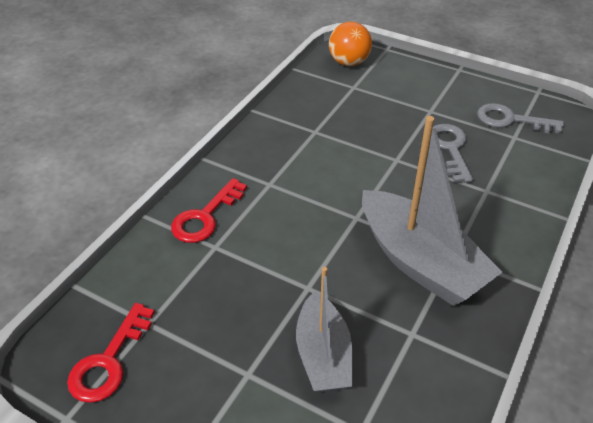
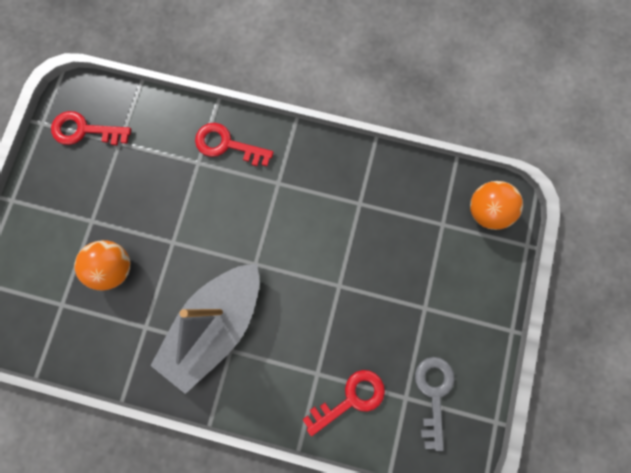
camera: 75 degrees right, 35 degrees up
(323, 355) = (115, 267): grey boat -> orange ball
(450, 149) = (368, 334): grey key -> none
(514, 172) = (350, 399): none -> red key

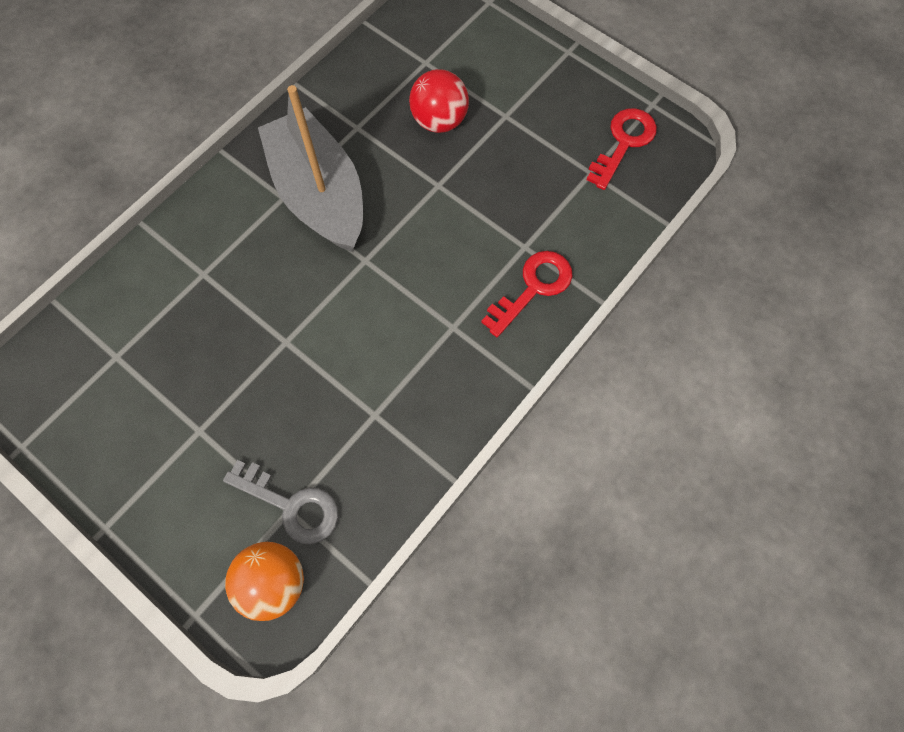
camera: 115 degrees right, 10 degrees down
(115, 267) = (439, 121): orange ball -> red ball
(350, 399) = (155, 296): red key -> none
(433, 394) = (99, 390): grey key -> grey key (291, 505)

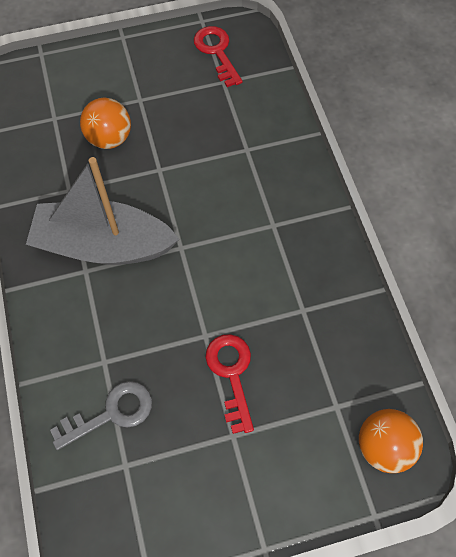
camera: 55 degrees left, 5 degrees down
(291, 505) = (333, 402): grey key -> grey key (111, 413)
(439, 121) = (109, 138): red ball -> orange ball
(533, 288) = (280, 163): red key -> red key (231, 374)

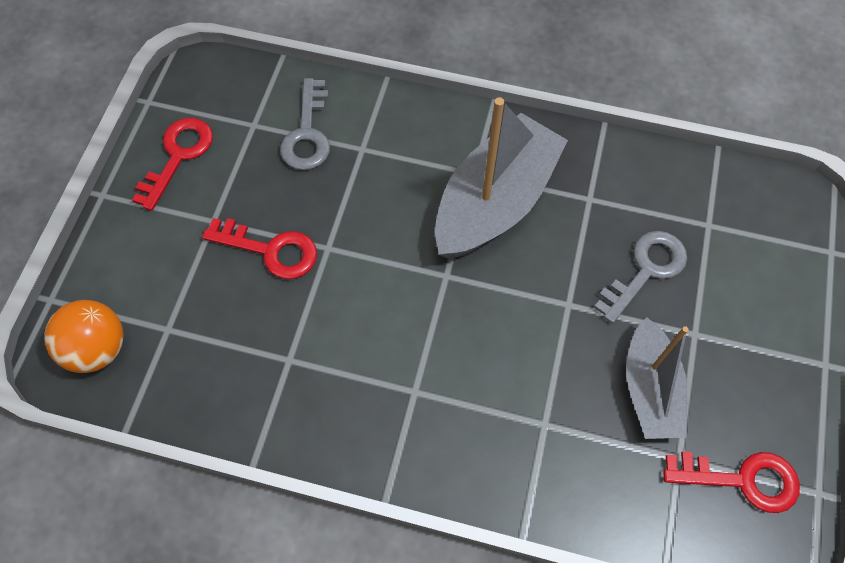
camera: 120 degrees right, 0 degrees up
(109, 138) = (645, 270): orange ball -> grey key
(191, 108) = (649, 389): none -> grey boat
(191, 509) = (178, 156): none -> red key

